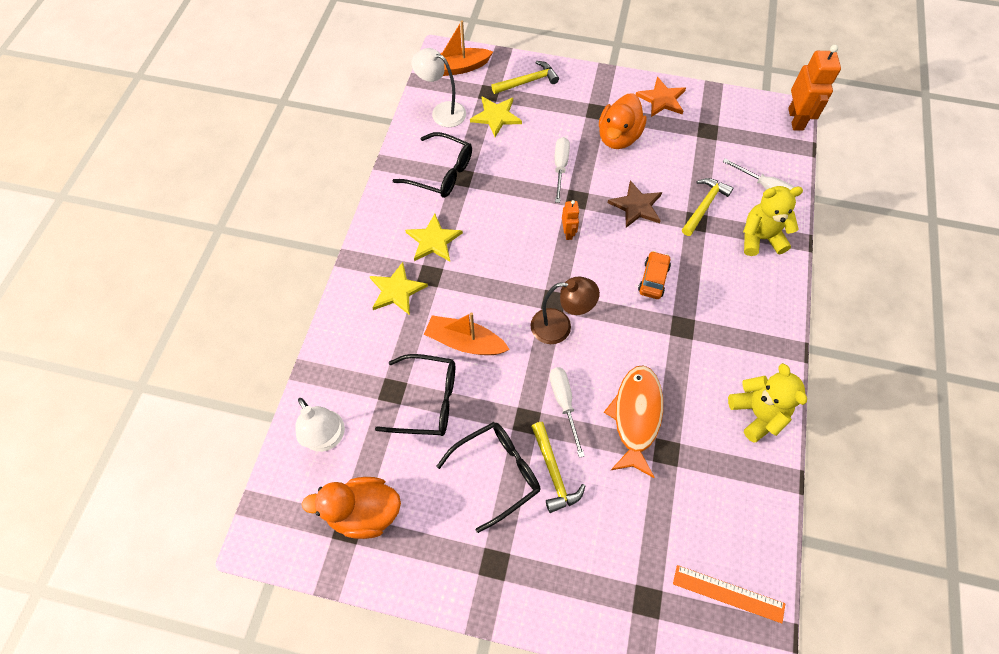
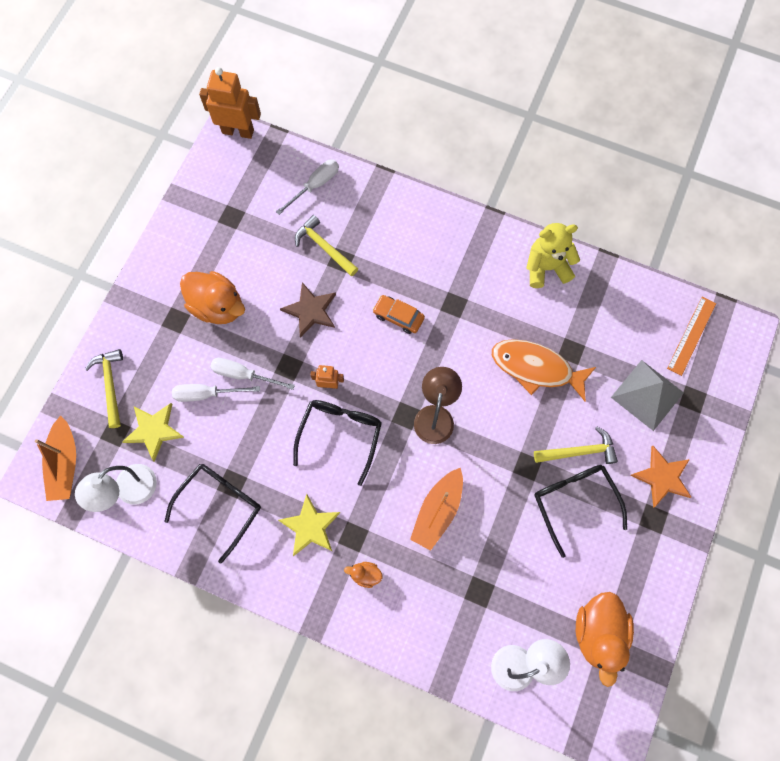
camera: 80 degrees left, 10 degrees up
(396, 290) = (365, 574): yellow star -> orange duck
(427, 400) = (495, 558): black glasses -> black glasses (340, 435)
(564, 403) = (515, 428): white screwdriver -> white screwdriver (207, 394)
(638, 543) = (647, 395): none -> grey pyramid
(662, 99) = (177, 249): orange star -> orange star (662, 477)
(760, 238) = (372, 209): yellow teddy bear -> none

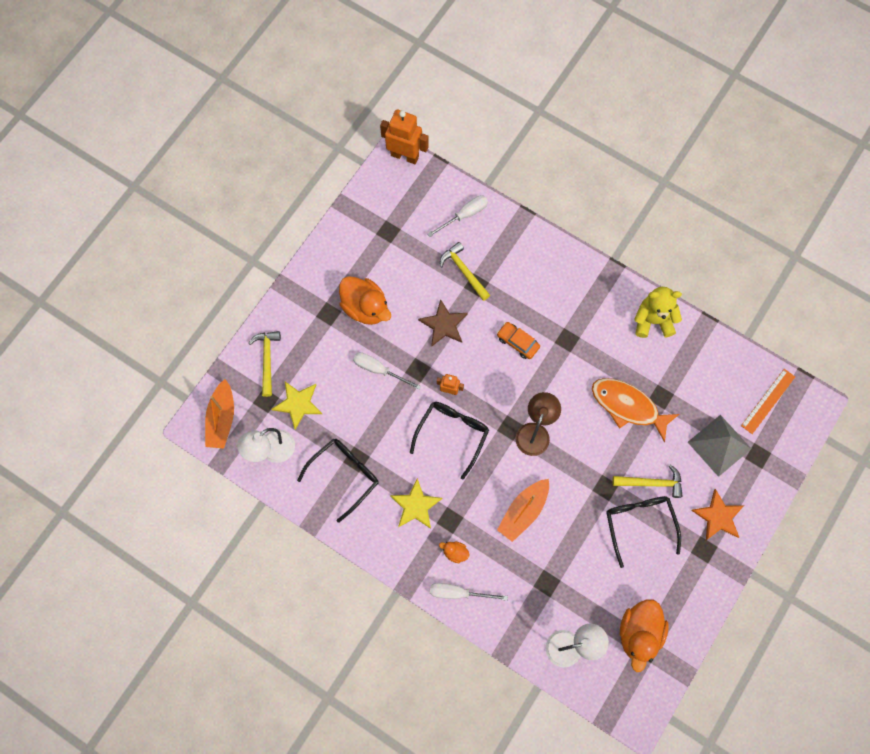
camera: 10 degrees right, 0 degrees up
(207, 394) = (346, 381): white screwdriver -> white screwdriver (458, 593)

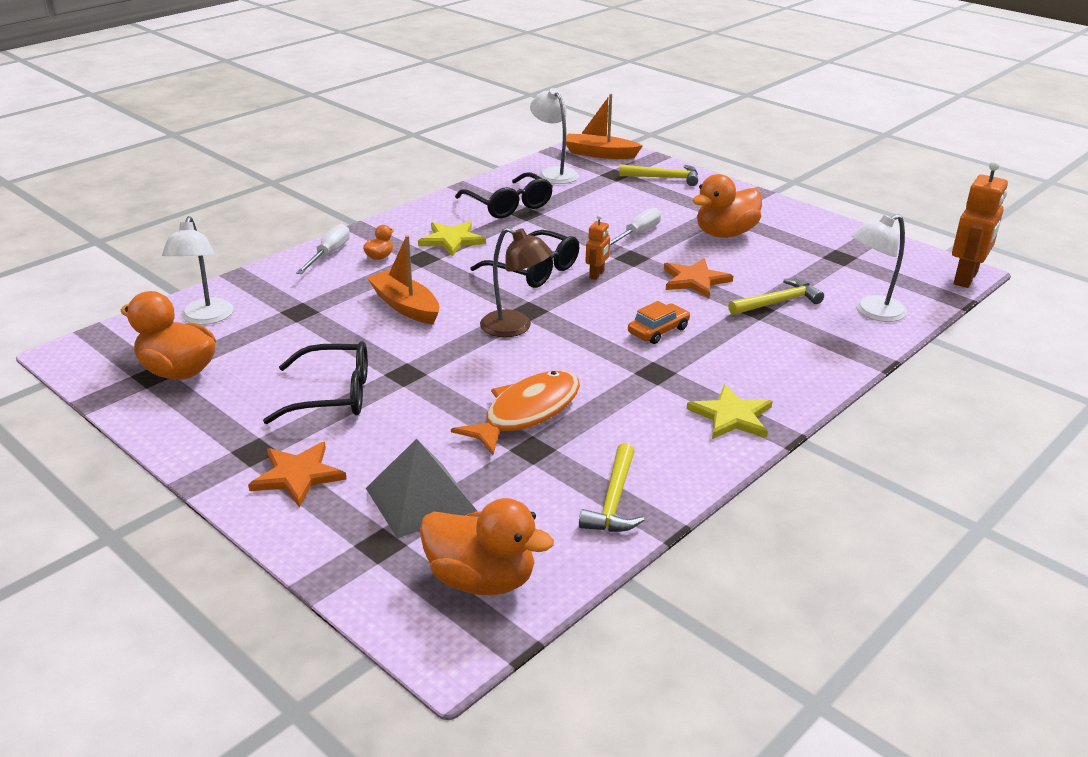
camera: 100 degrees right, 40 degrees down
(298, 404) = (605, 189): yellow star -> yellow star (731, 416)
(443, 324) = (695, 280): brown star -> orange star
(464, 215) = (872, 312): white screwdriver -> white lamp
(651, 483) = (391, 416): yellow hammer -> yellow hammer (614, 500)
(653, 320) = (677, 462): yellow teddy bear -> none
(768, 401) = (481, 580): orange ruler -> orange duck

